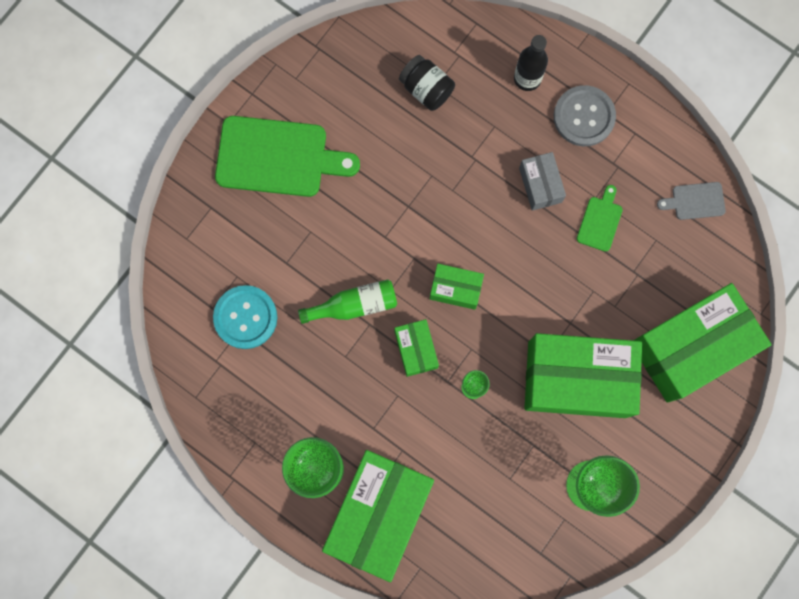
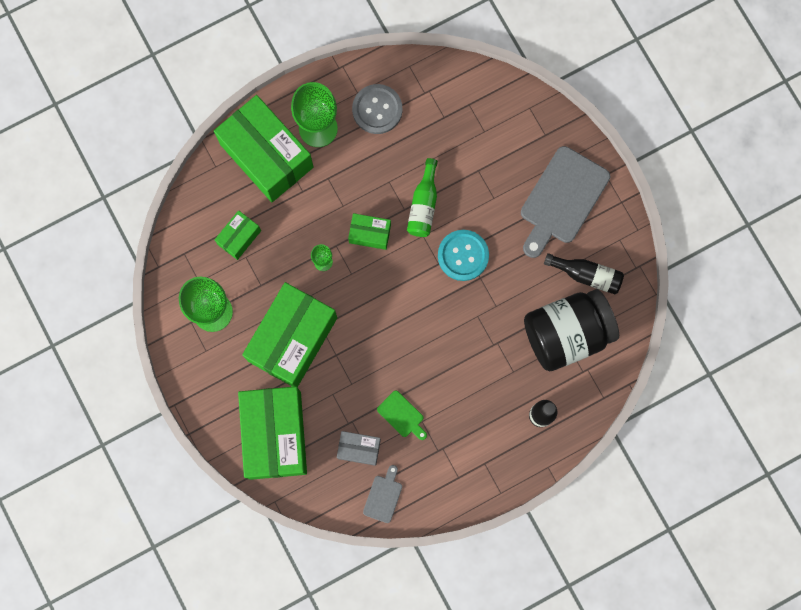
camera: 115 degrees right, 0 degrees up
(245, 317) = (451, 124): turquoise button -> turquoise button (463, 255)
(278, 157) = (562, 199): green cutting board -> grey cutting board
(351, 96) = (586, 275): none -> black bottle
(426, 89) = (566, 334): black jar -> black jar, size x1.98
(455, 289) = (401, 283): green box -> green box (239, 237)
(540, 185) = (451, 384): grey box -> grey box (359, 449)
(584, 117) = (489, 444): grey button -> grey button (377, 109)

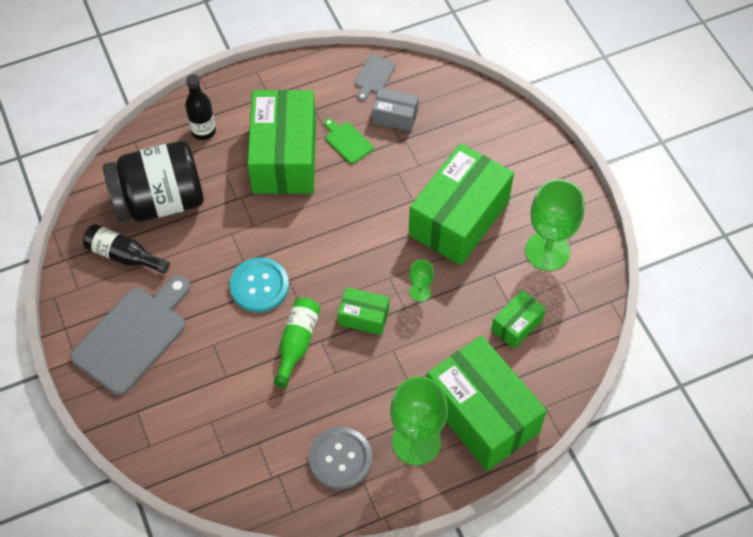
camera: 175 degrees left, 20 degrees down
(275, 435) = (481, 134): green box -> green box (284, 157)

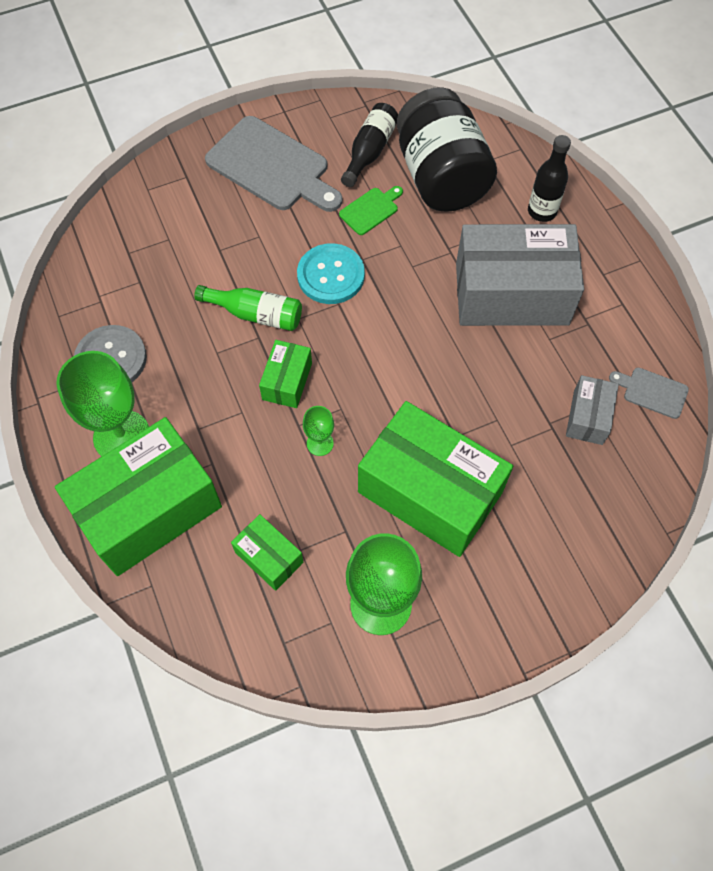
camera: 90 degrees right, 5 degrees up
(284, 157) = (511, 294): green box -> grey box
(347, 141) = (542, 361): green cutting board -> green cutting board (371, 210)

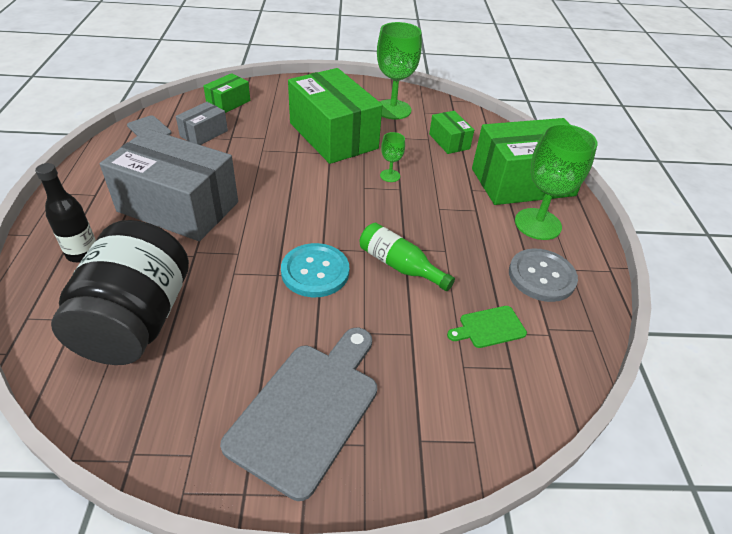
camera: 160 degrees left, 20 degrees down
(272, 167) = (308, 409): grey cutting board -> grey cutting board turned 60 degrees clockwise
(287, 381) = (395, 214): green box -> green box (228, 103)
(369, 151) = (183, 382): black bottle -> none
(371, 210) = (235, 315): green cutting board -> green cutting board (489, 327)

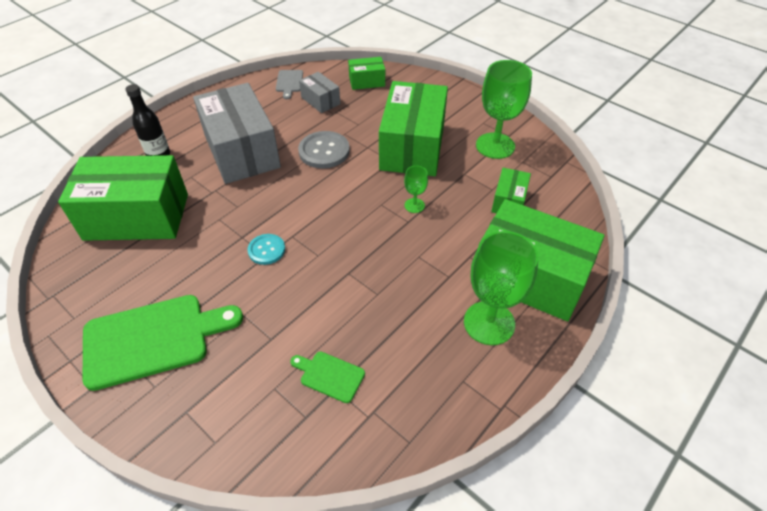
camera: 45 degrees right, 5 degrees up
(136, 320) = (137, 217): black jar -> green box
(204, 133) = (320, 101): grey box -> grey box turned 60 degrees clockwise
(308, 409) = (153, 339): grey cutting board -> green cutting board
(315, 272) = (266, 250): turquoise button -> turquoise button, size x0.62
(399, 266) = (327, 283): green bottle -> none
(541, 276) = (427, 368): grey button -> grey button (324, 151)

